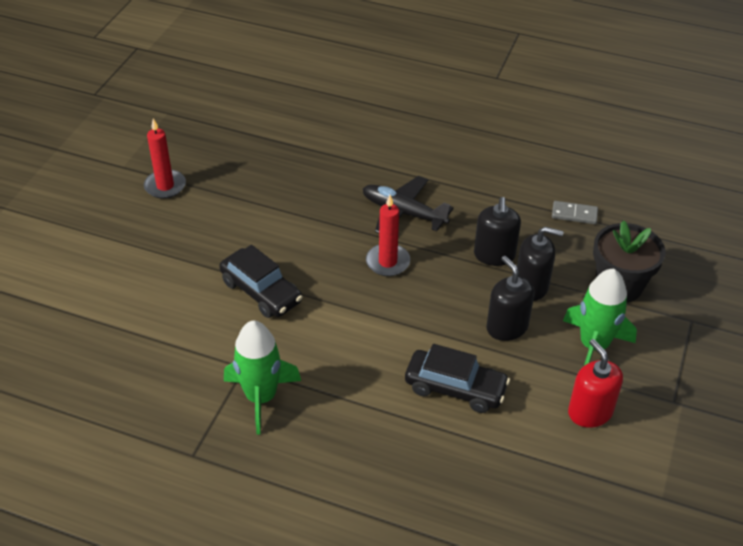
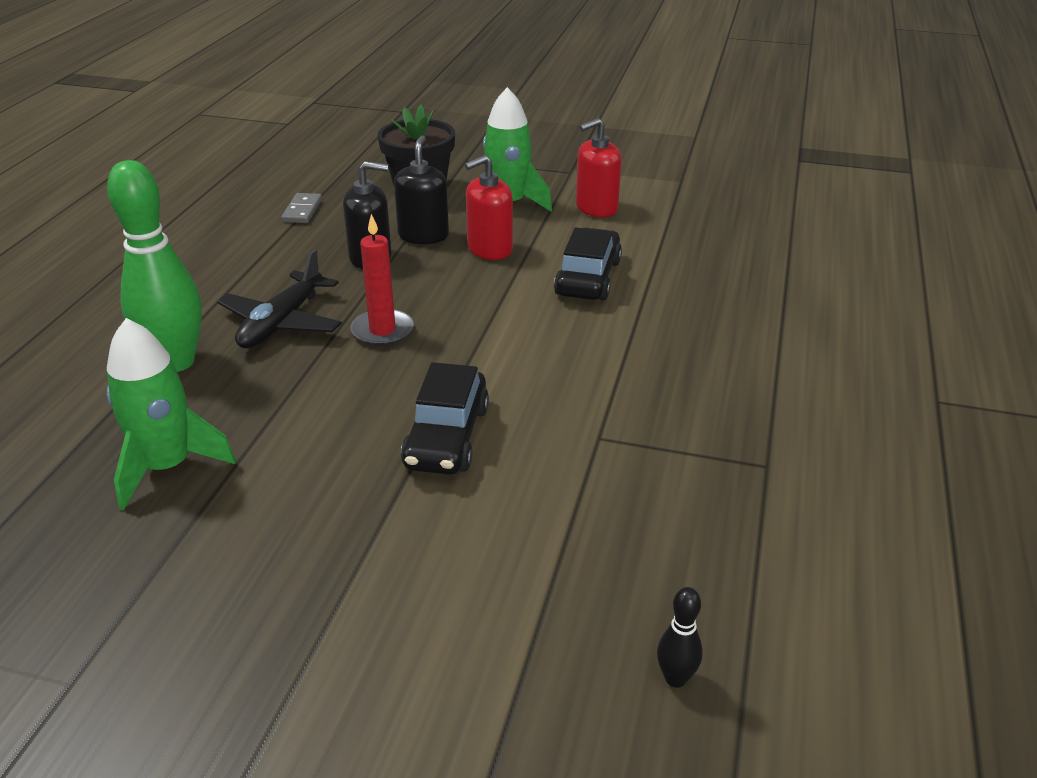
camera: 95 degrees left, 10 degrees down
(44, 372) = (675, 678): none -> black bowling pin
(165, 186) = (158, 596): red candle -> none
(261, 291) = (447, 437): black car -> black car turned 150 degrees clockwise
(261, 397) = (647, 415): green rocket -> green rocket (167, 466)
(363, 170) = (176, 362): none -> green bowling pin
(507, 327) = (489, 249): black soap dispenser -> red soap dispenser

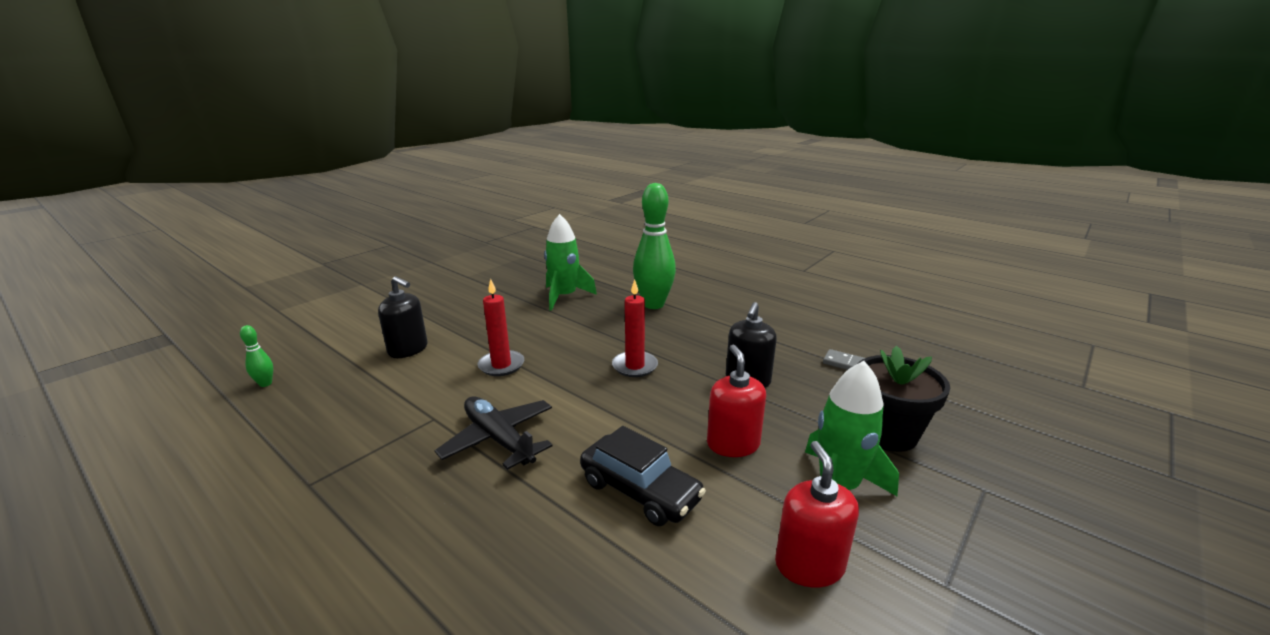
camera: 115 degrees right, 10 degrees down
(282, 323) = (672, 335): black plane -> black plane (499, 439)
(423, 235) = (778, 413): black soap dispenser -> black soap dispenser (408, 349)
(447, 437) = (501, 365): black car -> red candle
(675, 678) = (265, 384): black bowling pin -> green bowling pin

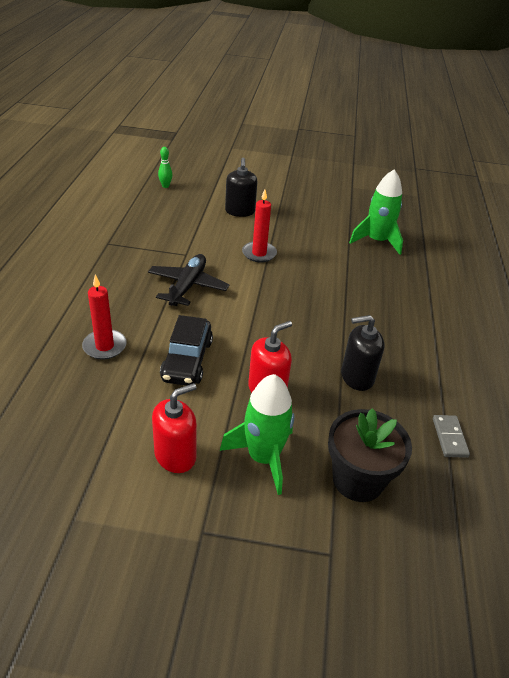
camera: 55 degrees right, 15 degrees up
(634, 366) = (317, 311): red candle -> red candle (104, 346)
(653, 304) = (420, 289): green bowling pin -> none

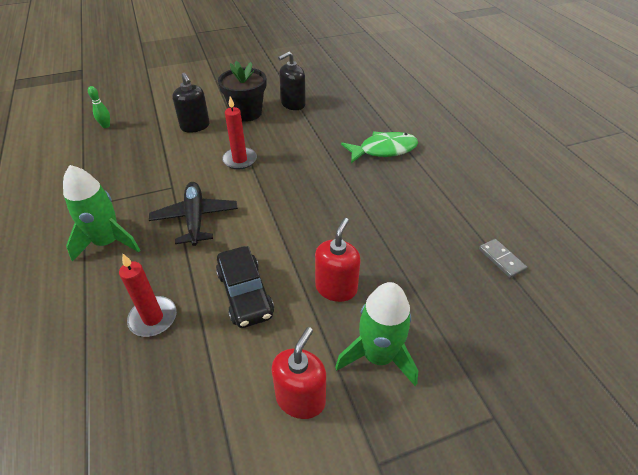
camera: 25 degrees left, 5 degrees up
(357, 377) = (399, 240): black soap dispenser -> black soap dispenser (293, 104)
(358, 479) = (465, 334): black flower pot -> black flower pot (246, 113)
(377, 241) = (329, 111): green rocket -> green rocket (108, 242)
(405, 295) = (383, 150): none -> green fish

